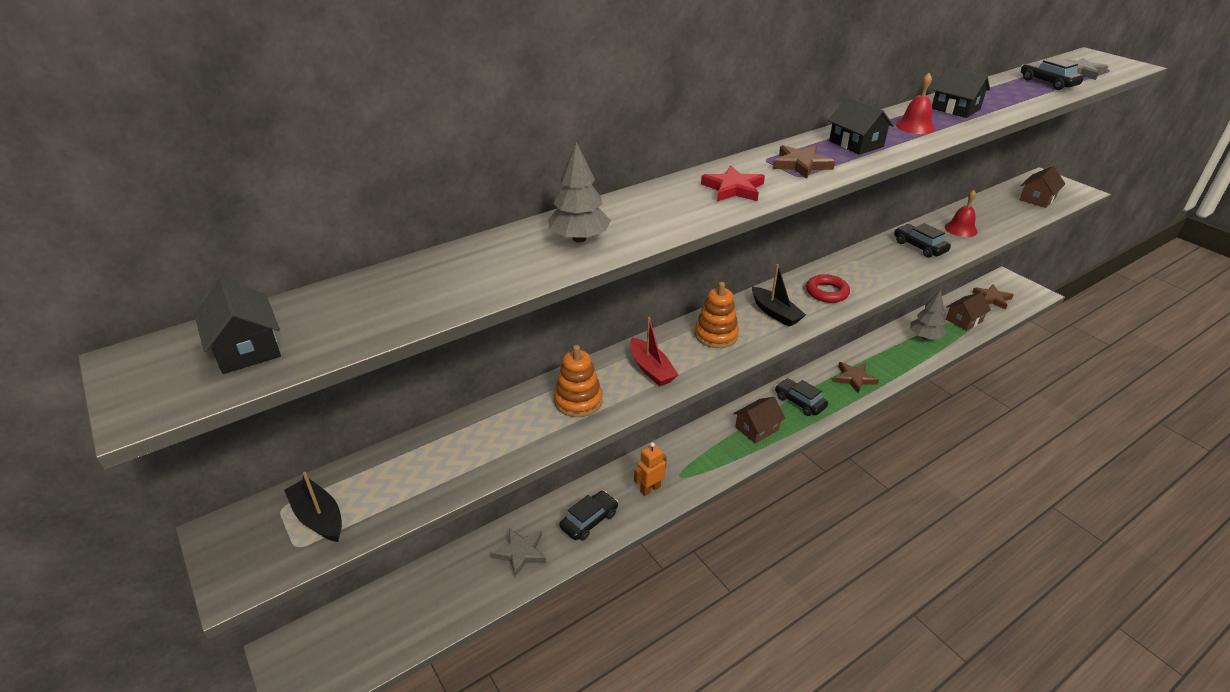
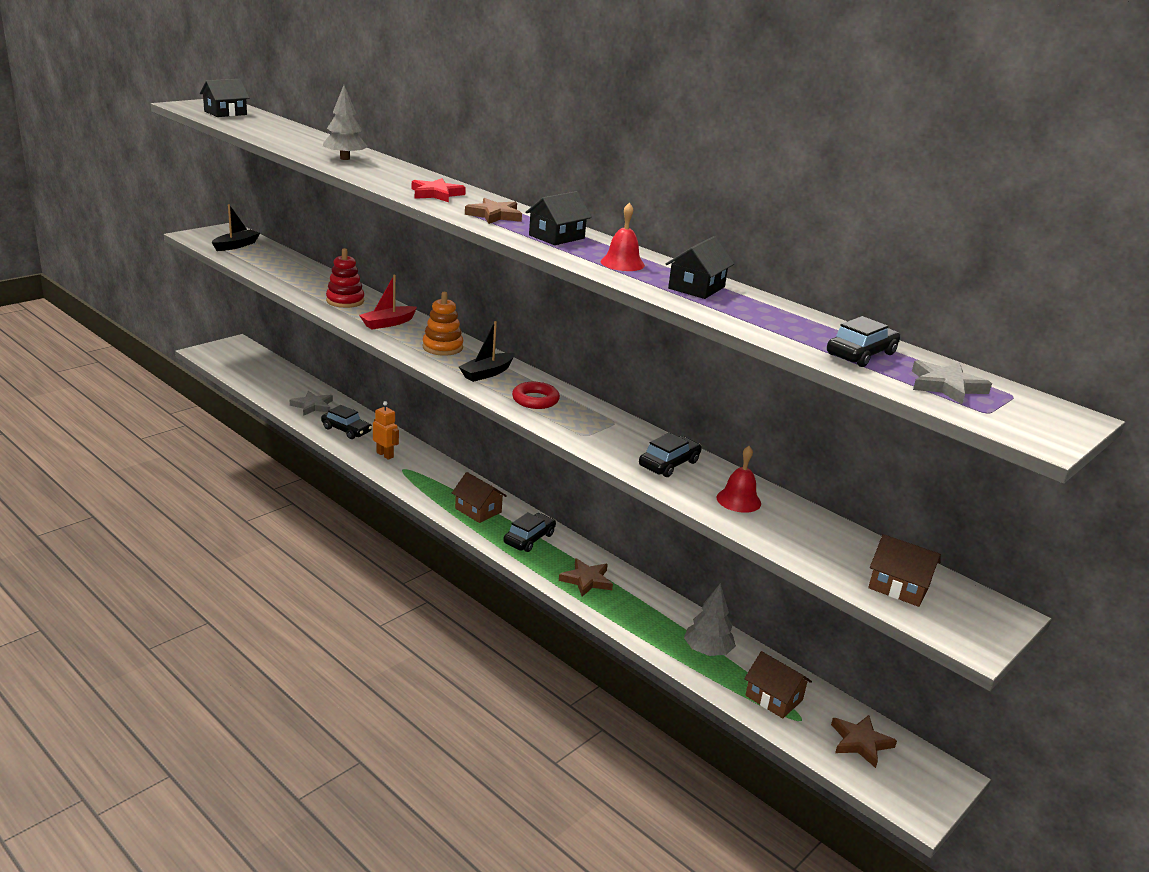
camera: 75 degrees right, 10 degrees down
(578, 401) = (345, 301): orange stacking toy -> red stacking toy

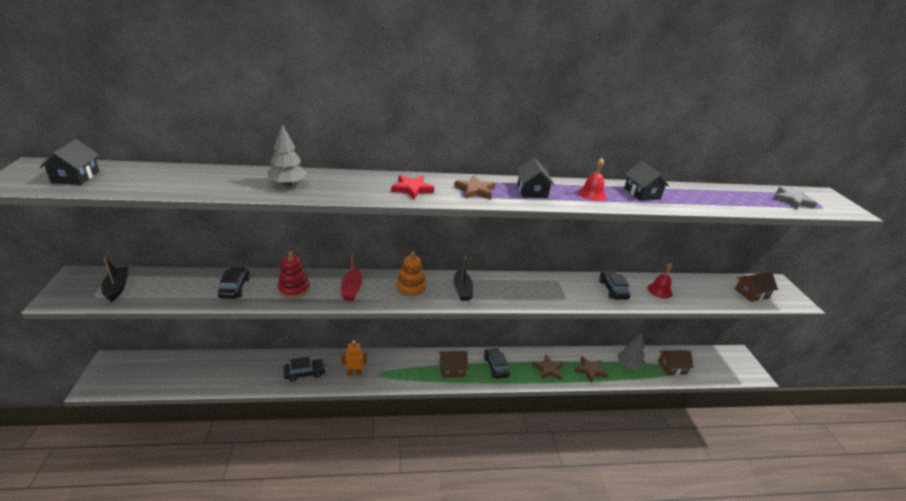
camera: 50 degrees left, 5 degrees up
(313, 406) = (254, 371): grey star -> none
(535, 400) = (511, 291): red ring -> none
(860, 742) = (711, 363): brown star -> brown star (590, 370)
(861, 354) = (750, 200): black car -> black car (234, 288)

